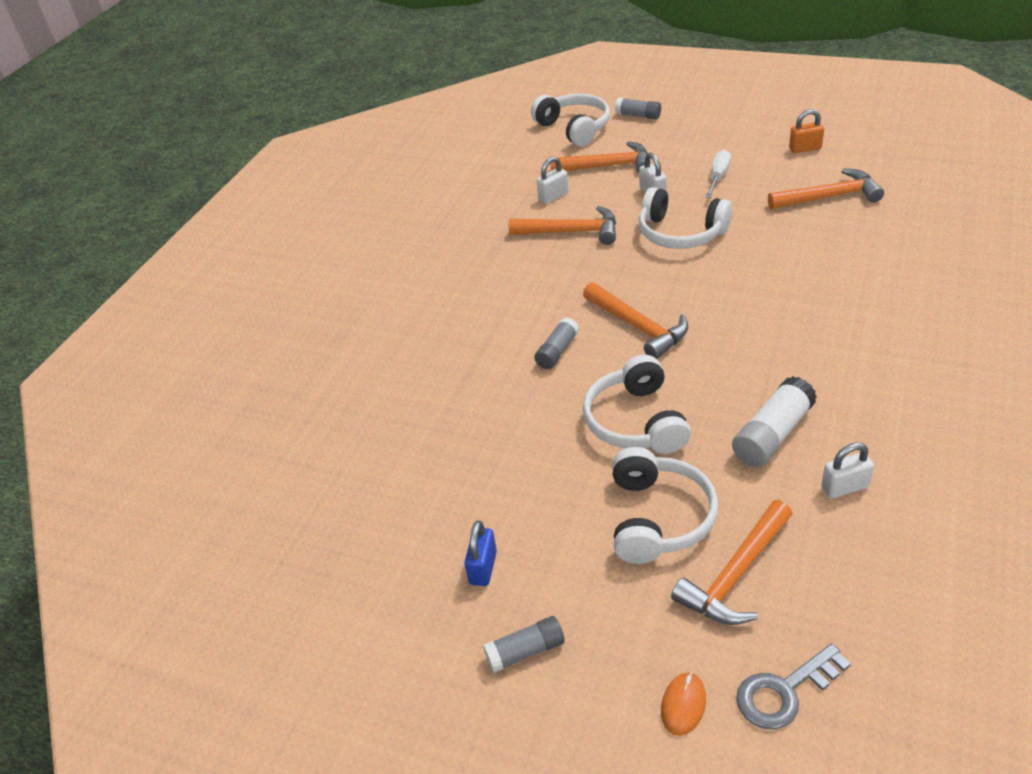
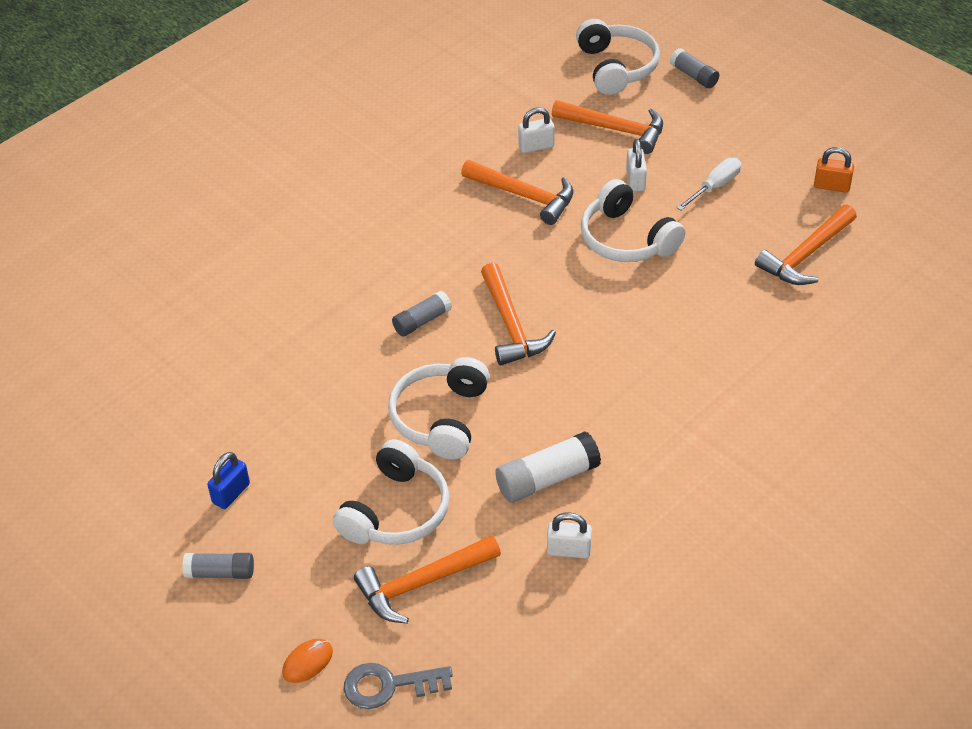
camera: 20 degrees right, 5 degrees up
(829, 197) = (806, 255): orange hammer -> orange hammer turned 120 degrees clockwise

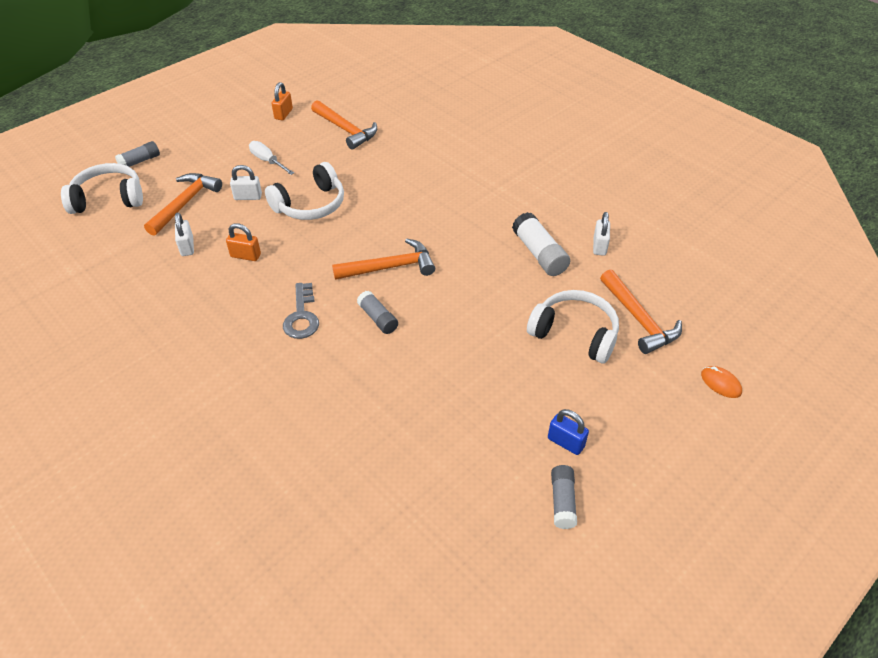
camera: 90 degrees left, 0 degrees up
(220, 572) = (649, 445): grey glue stick -> grey glue stick (562, 501)
(388, 685) = (728, 337): grey key -> grey key (302, 316)
(441, 418) = (483, 307): white headphones -> none
(524, 196) = (245, 256): orange hammer -> orange padlock

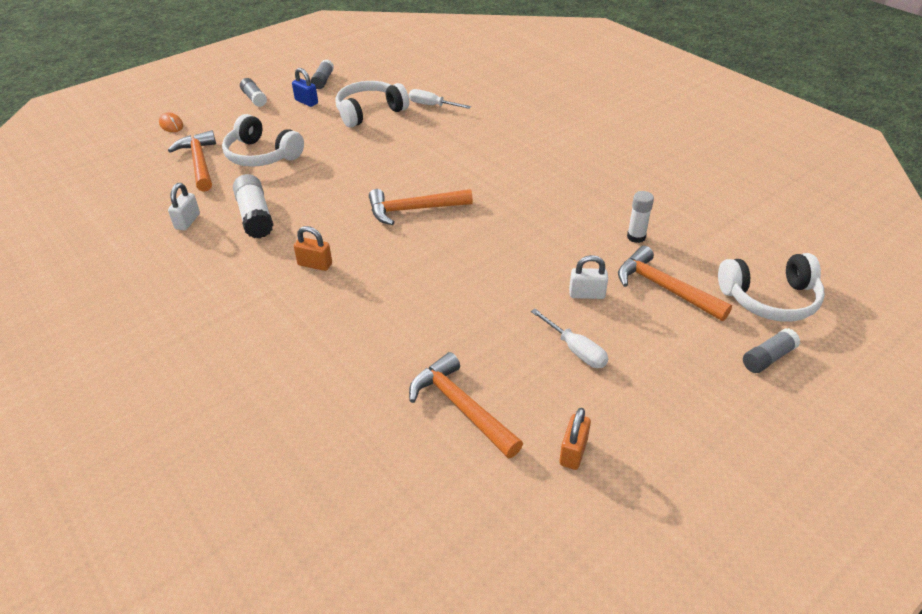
camera: 175 degrees left, 5 degrees down
(185, 203) = (664, 288): orange hammer -> orange hammer turned 105 degrees clockwise
(187, 247) = (636, 237): white padlock -> white glue stick
(245, 256) = (567, 226): orange padlock -> orange padlock (315, 264)
(302, 316) = (499, 174): grey key -> none
(310, 204) = (504, 280): white headphones -> white headphones (369, 112)
(378, 318) = (430, 170): grey glue stick -> grey glue stick (254, 98)
(383, 441) = (432, 105): none -> white screwdriver

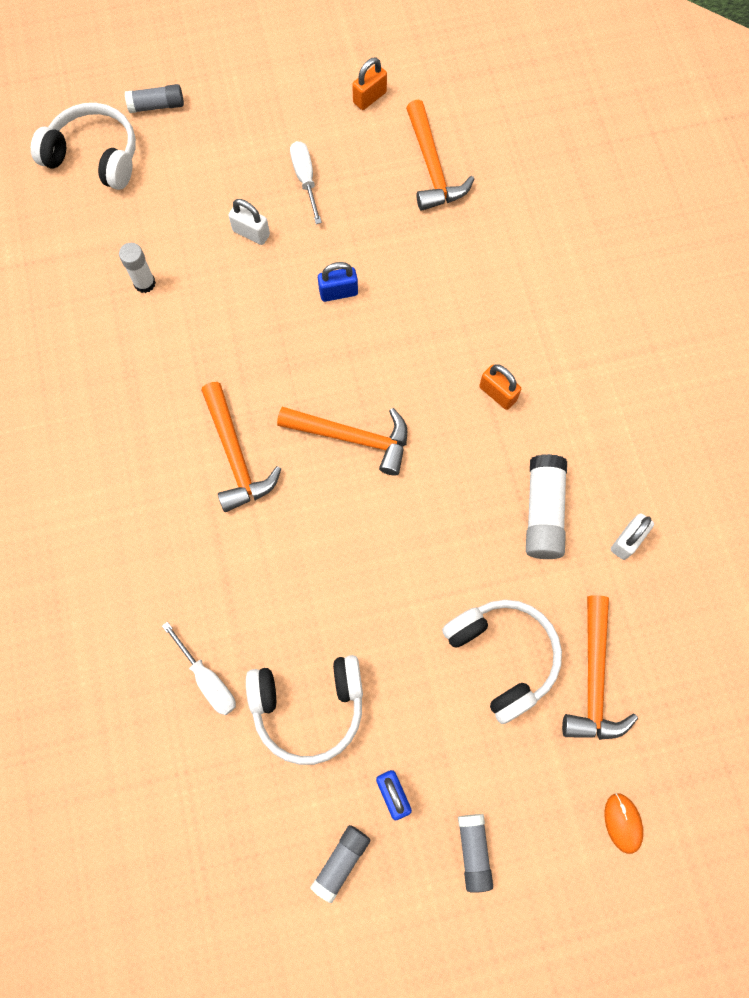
camera: 155 degrees left, 30 degrees up
(482, 281) = (338, 292): none -> blue padlock
(664, 288) = (175, 208): orange hammer -> orange hammer (235, 455)

